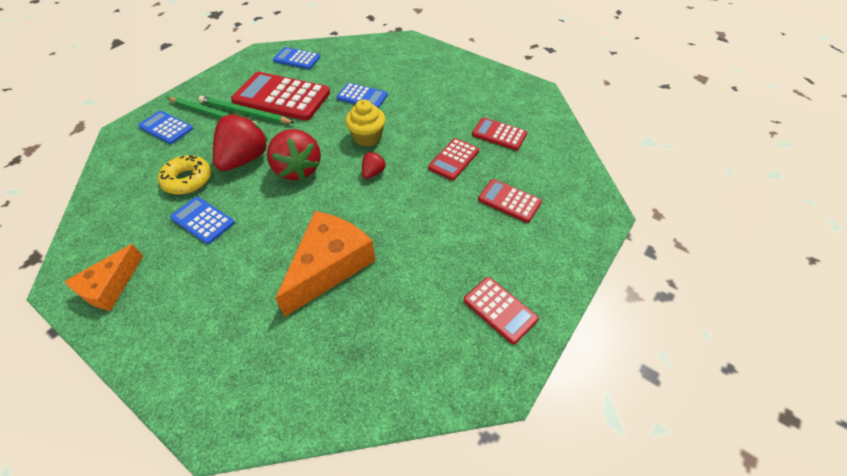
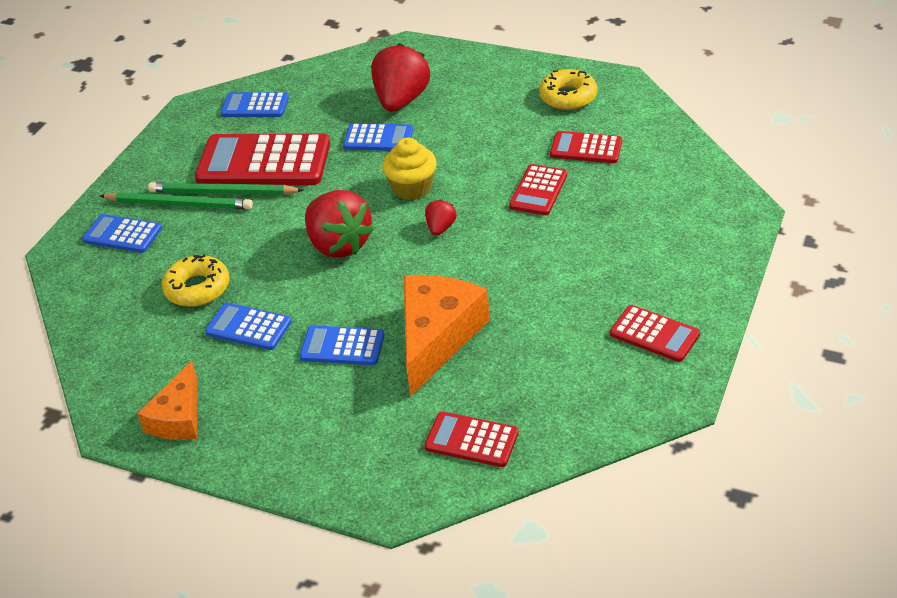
camera: 10 degrees left, 10 degrees down
(245, 159) = (259, 249): red strawberry -> red strawberry (401, 101)
(258, 255) = (342, 346): none -> blue calculator
(499, 94) = (568, 97): none -> yellow donut
(509, 201) = (626, 223): red calculator -> red calculator (471, 440)

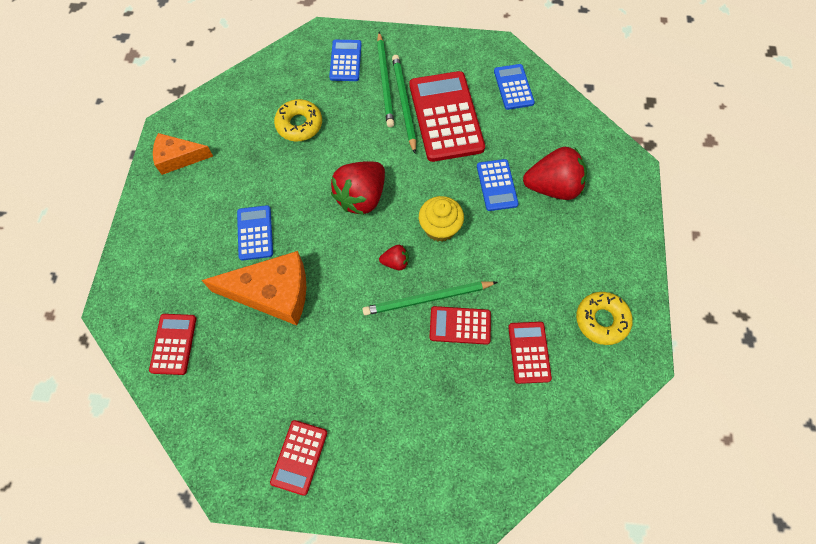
camera: 70 degrees right, 25 degrees up
(248, 327) = (266, 168): blue calculator -> none
(497, 210) = (427, 299): none -> green pencil

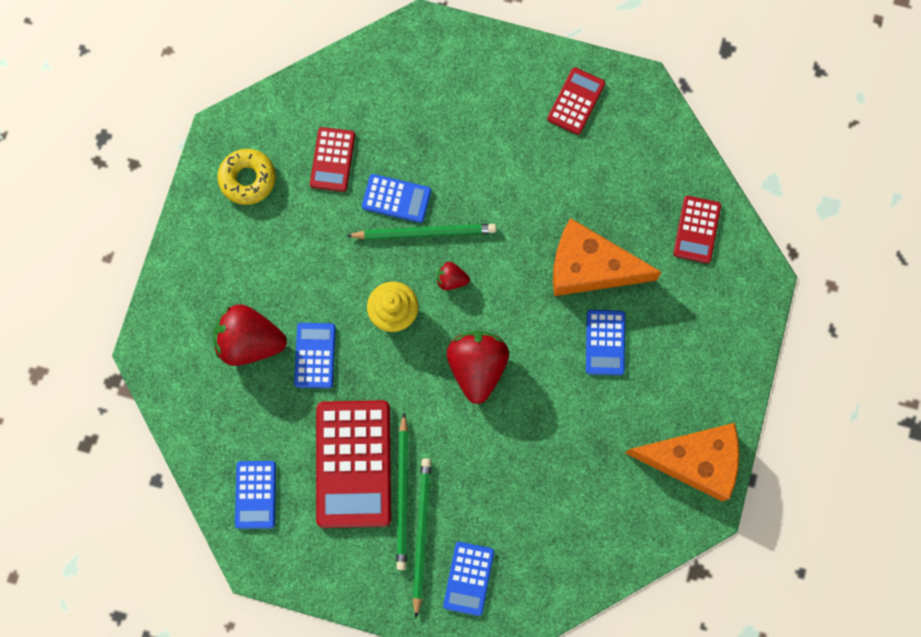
camera: 170 degrees left, 10 degrees up
(178, 158) = (694, 461): orange cheese -> orange cheese, size x1.62
(299, 124) = (541, 484): yellow donut -> none
(361, 197) = (477, 367): red strawberry -> red strawberry turned 45 degrees counterclockwise
(460, 325) = (396, 199): red calculator -> blue calculator

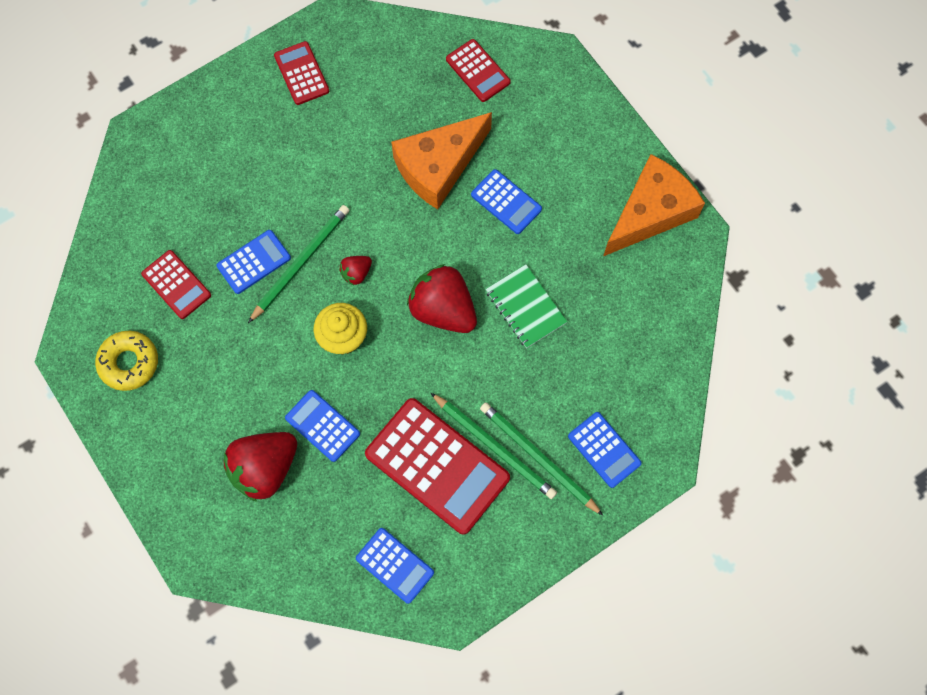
camera: 50 degrees left, 5 degrees down
(532, 427) = (525, 307): none -> green notebook

